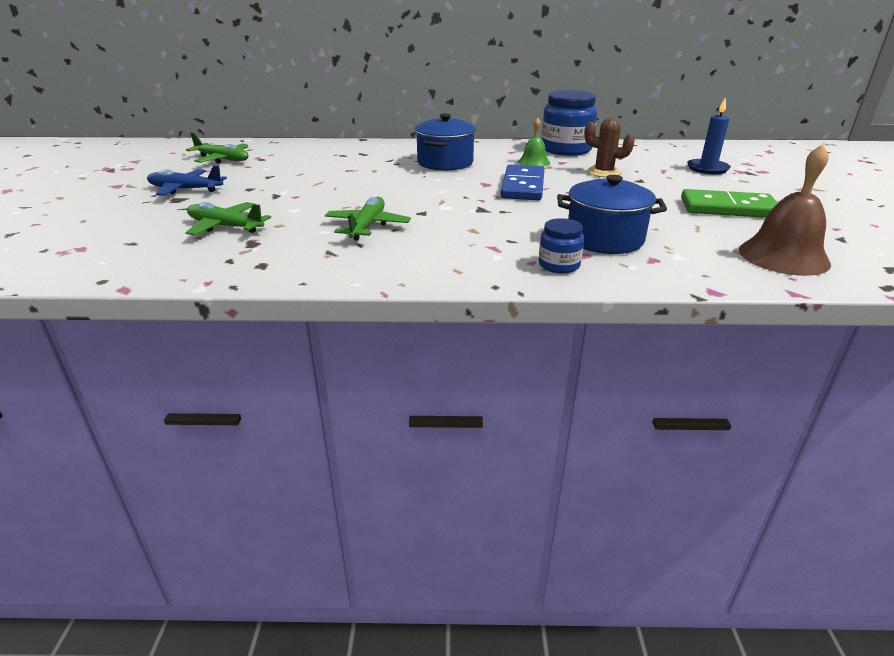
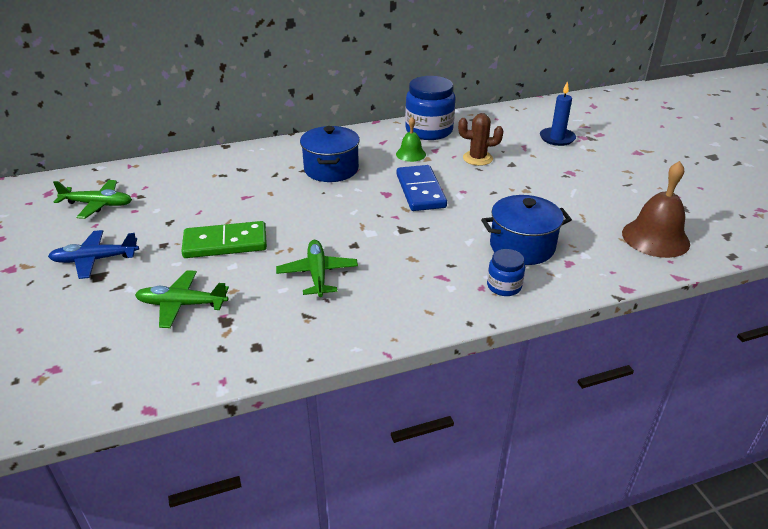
camera: 20 degrees left, 5 degrees up
(728, 208) = (594, 188): green domino -> green domino (225, 243)

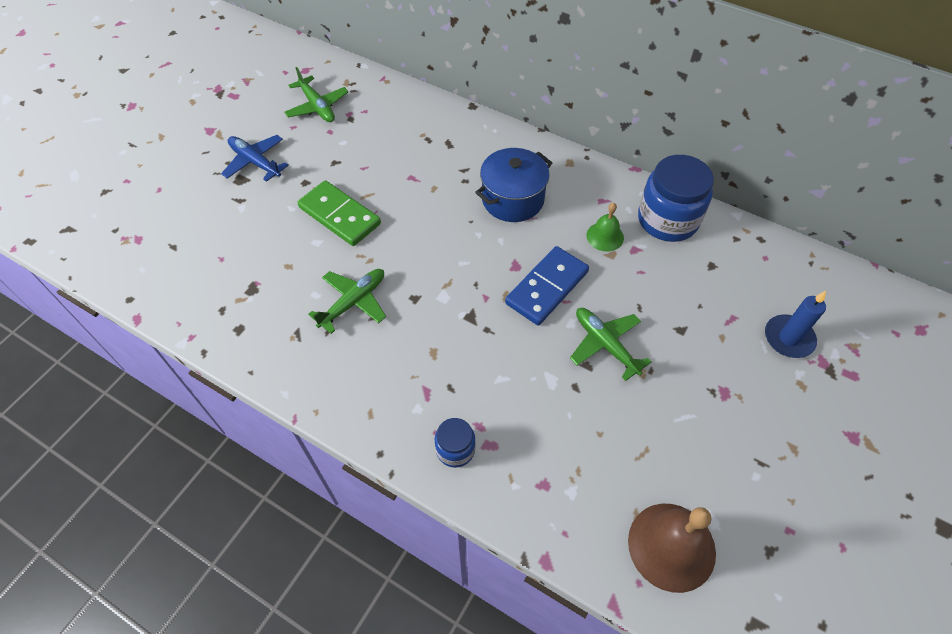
camera: 50 degrees right, 20 degrees up
(182, 305) = (248, 250): green plane -> green plane (605, 345)
(477, 158) = (658, 294): brown cactus -> none
(522, 246) = (533, 428): blue pot -> none

